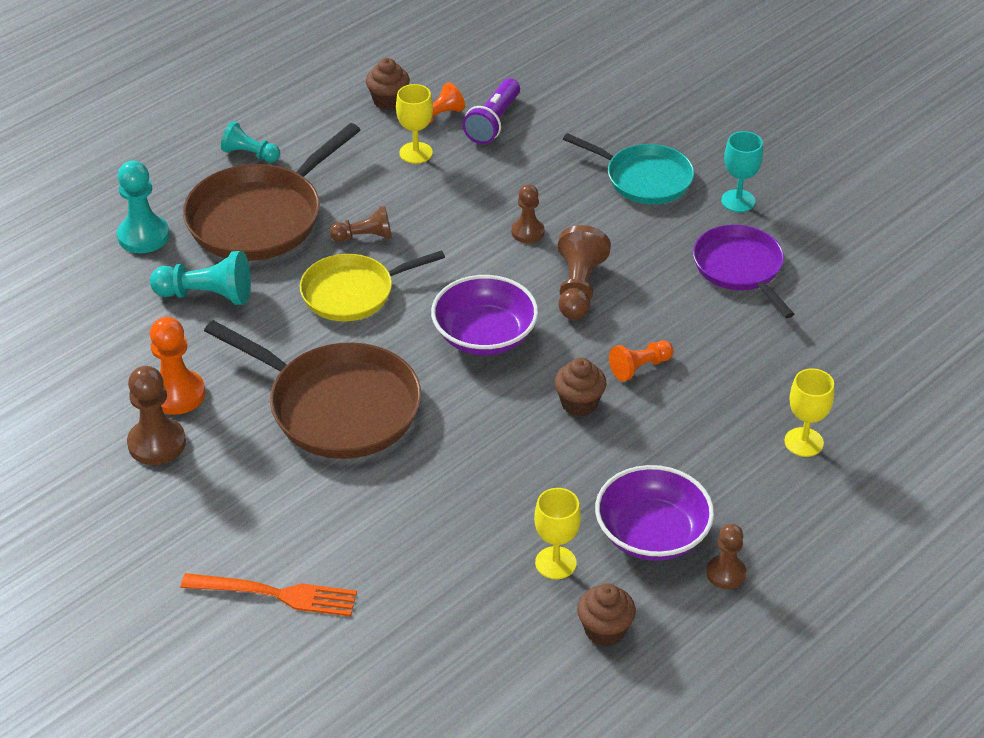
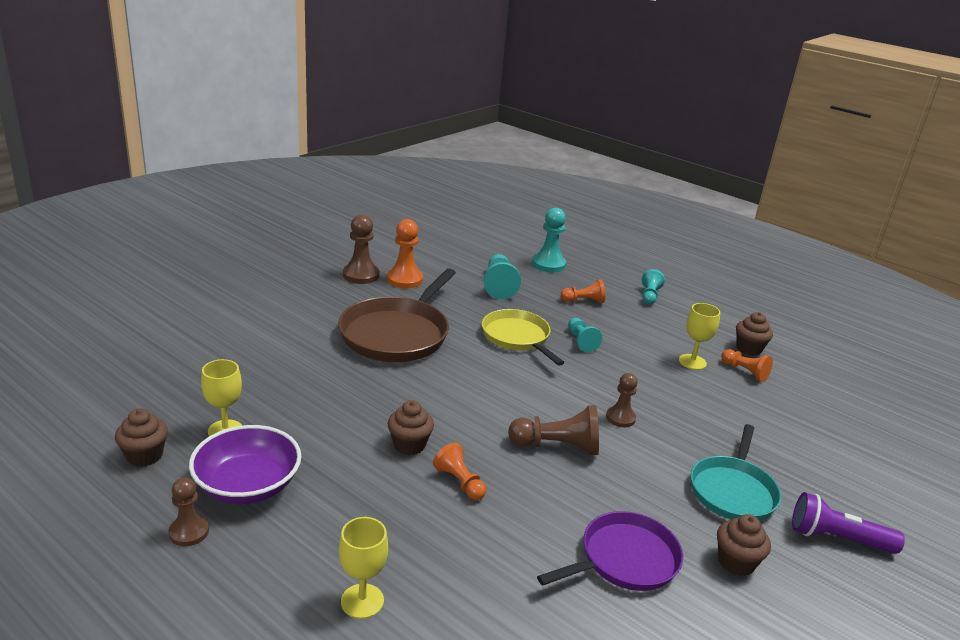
camera: 80 degrees right, 15 degrees down
(259, 218) = (583, 301): brown pan -> orange pawn
(277, 594) = (224, 316): orange fork -> none
(364, 237) = (581, 341): brown pawn -> turquoise pawn
(484, 336) = (483, 396): purple bowl -> none
(493, 122) = (757, 400): purple flashlight -> purple flashlight (837, 538)
(738, 201) = (736, 562): turquoise goblet -> brown cupcake

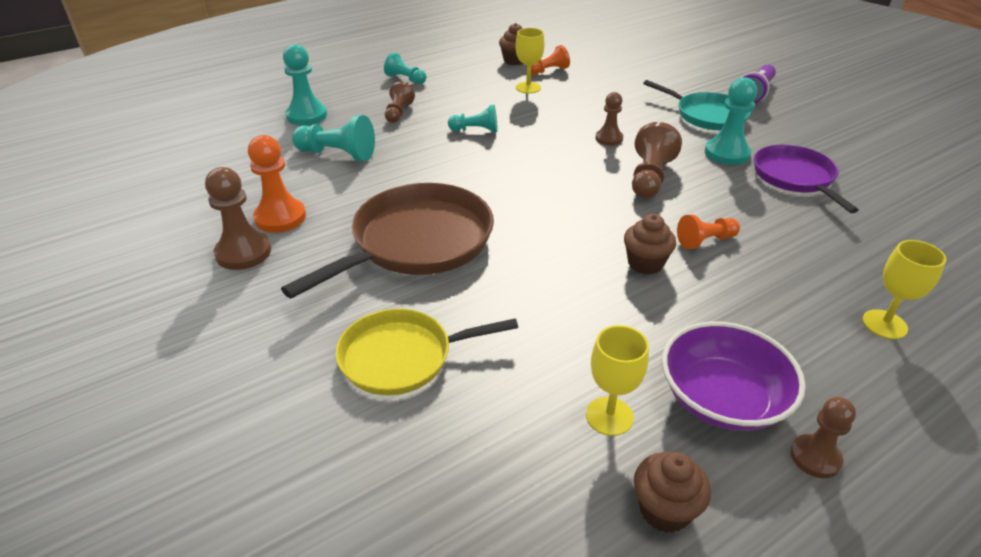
camera: 70 degrees left, 10 degrees up
(397, 334) = (417, 242): brown pan -> brown pan turned 90 degrees counterclockwise
(517, 337) = (455, 163): yellow pan -> yellow pan (402, 357)
(583, 301) = (398, 113): orange pawn -> brown pawn
(646, 504) = (727, 153): none -> turquoise pawn
(736, 562) = (787, 134): brown cupcake -> none

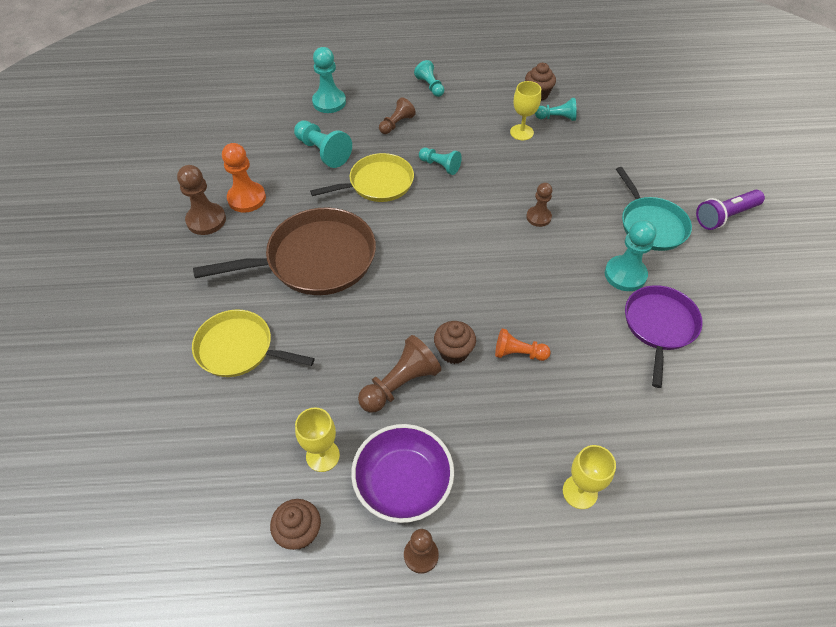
camera: 30 degrees right, 15 degrees up
(424, 161) = (378, 183): none -> yellow pan
(548, 71) = (557, 118): orange pawn -> turquoise pawn
(650, 178) = (533, 273): brown pawn -> brown pawn (400, 384)

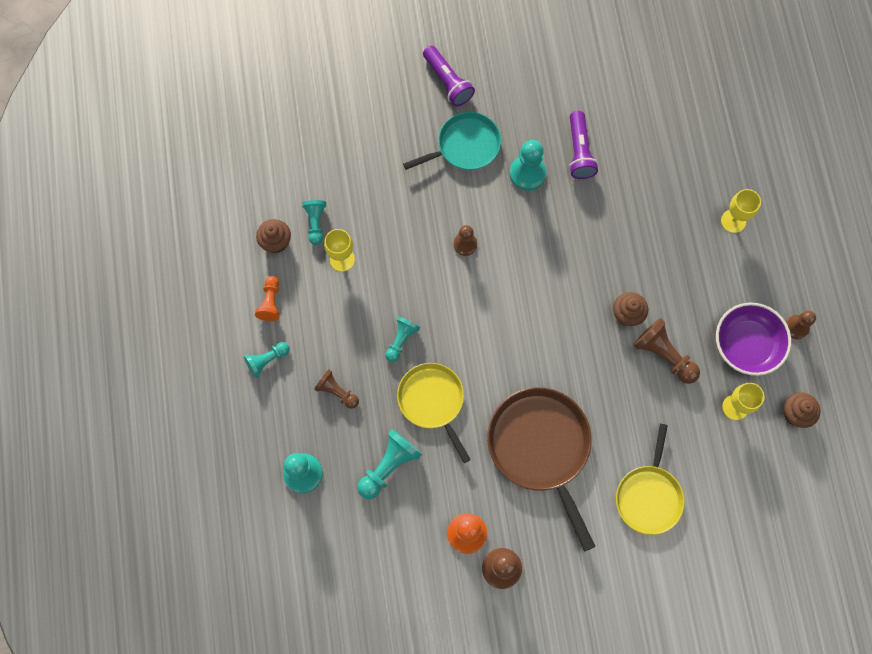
camera: 95 degrees left, 20 degrees up
(518, 353) = (621, 263): orange pawn -> orange pawn (270, 302)
(659, 326) = (579, 152): purple pan -> purple flashlight

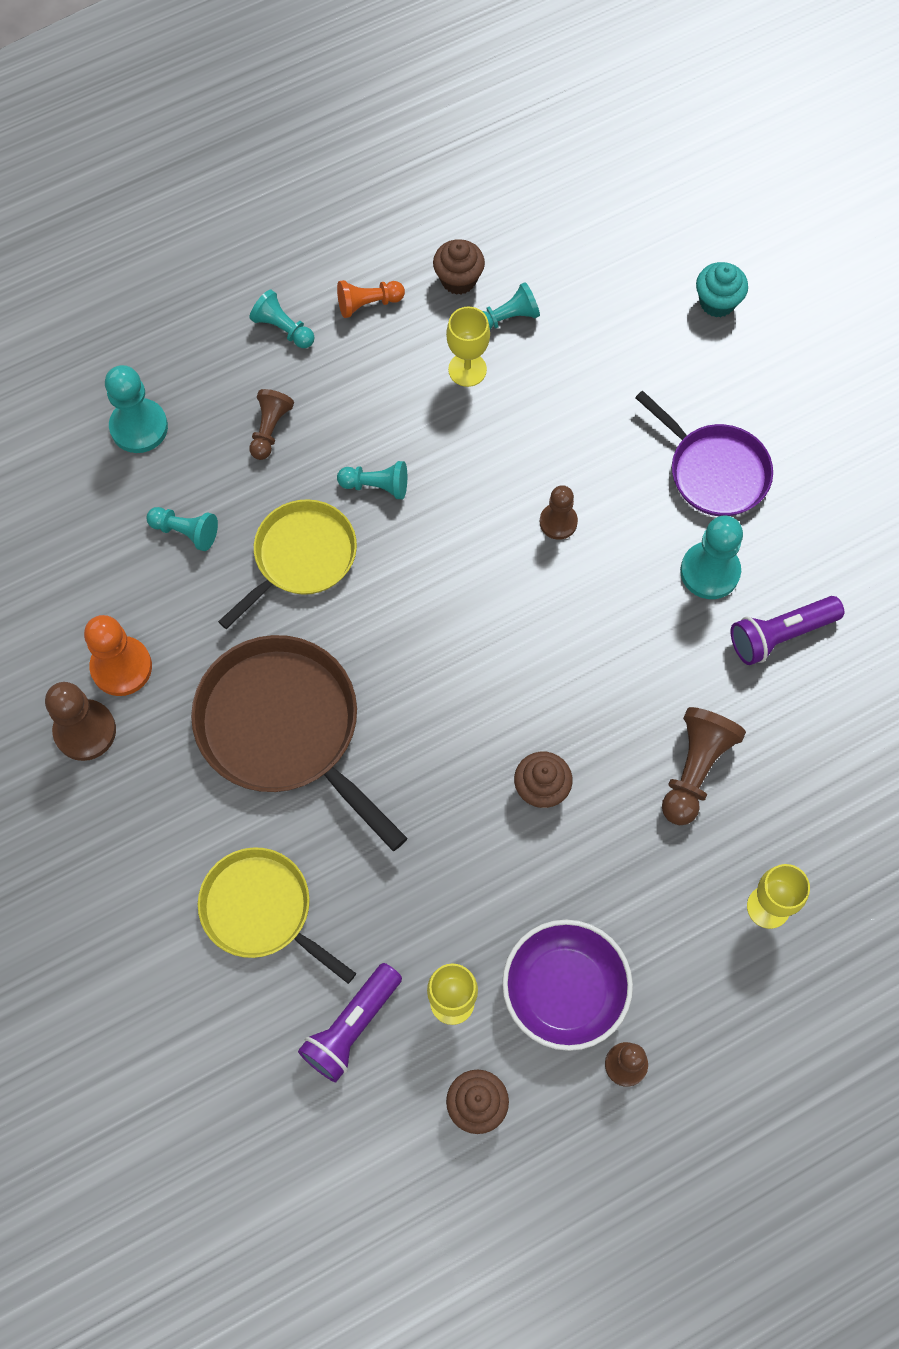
camera: 70 degrees right, 5 degrees down
(354, 100) = (717, 302): none -> turquoise cupcake
(389, 466) = (186, 532): turquoise pawn -> turquoise pawn, size x0.64
(448, 82) = (807, 414): purple flashlight -> purple flashlight (351, 1027)
(465, 146) = (714, 471): turquoise pan -> purple pan
(541, 447) = (284, 728): brown pan -> brown pan turned 90 degrees counterclockwise
(649, 496) = (261, 910): yellow pan -> yellow pan turned 45 degrees clockwise
(664, 355) = (496, 865): brown pawn -> brown pawn (695, 770)

